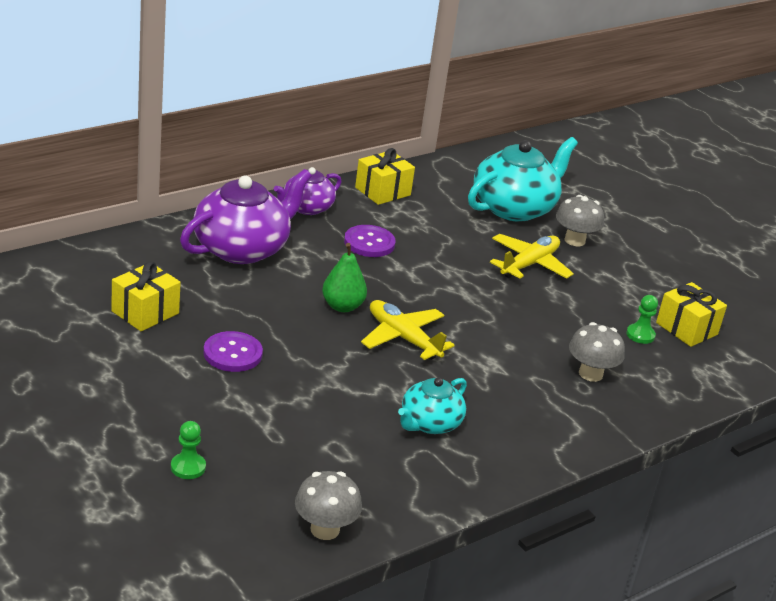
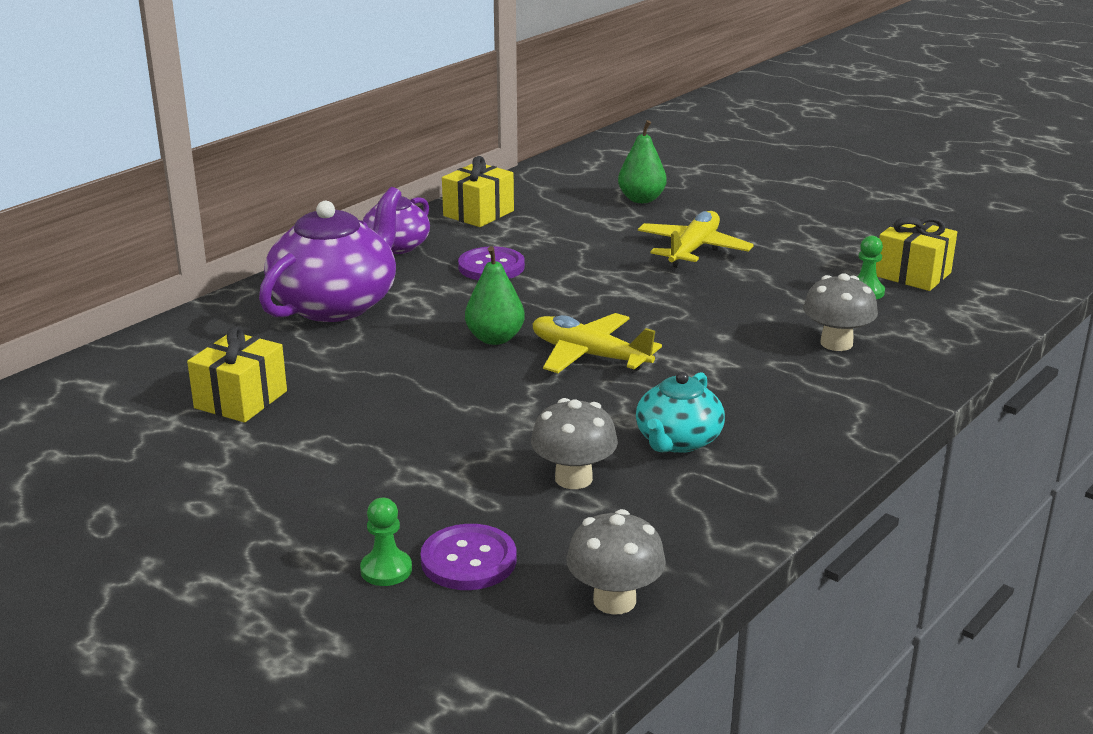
camera: 10 degrees left, 5 degrees down
(232, 353) = (381, 420): purple button -> purple button (468, 560)
(514, 208) = (641, 199): turquoise teapot -> green pear
(574, 240) = (729, 216): grey mushroom -> grey mushroom (573, 478)

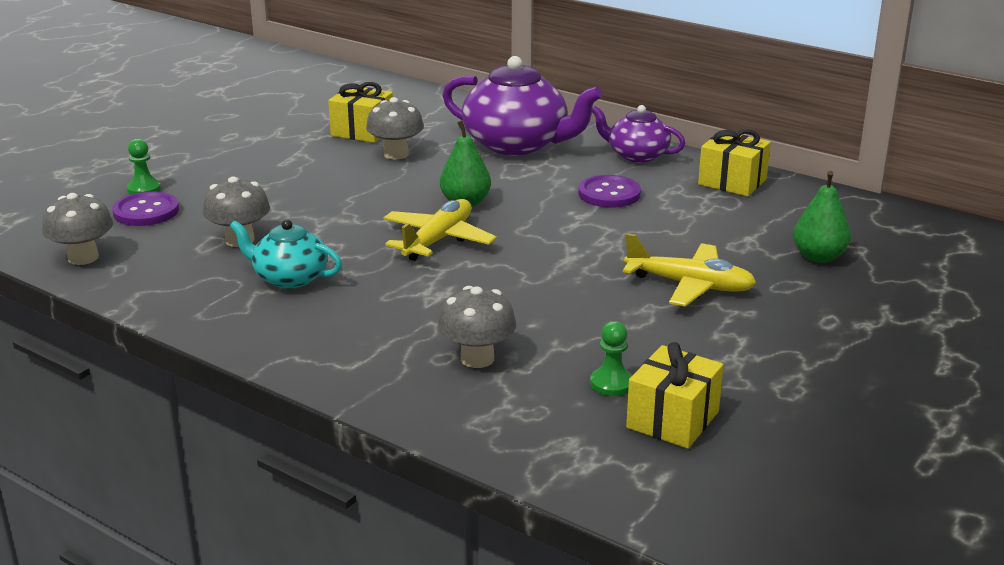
camera: 85 degrees right, 0 degrees up
(333, 377) = (396, 154): none -> grey mushroom

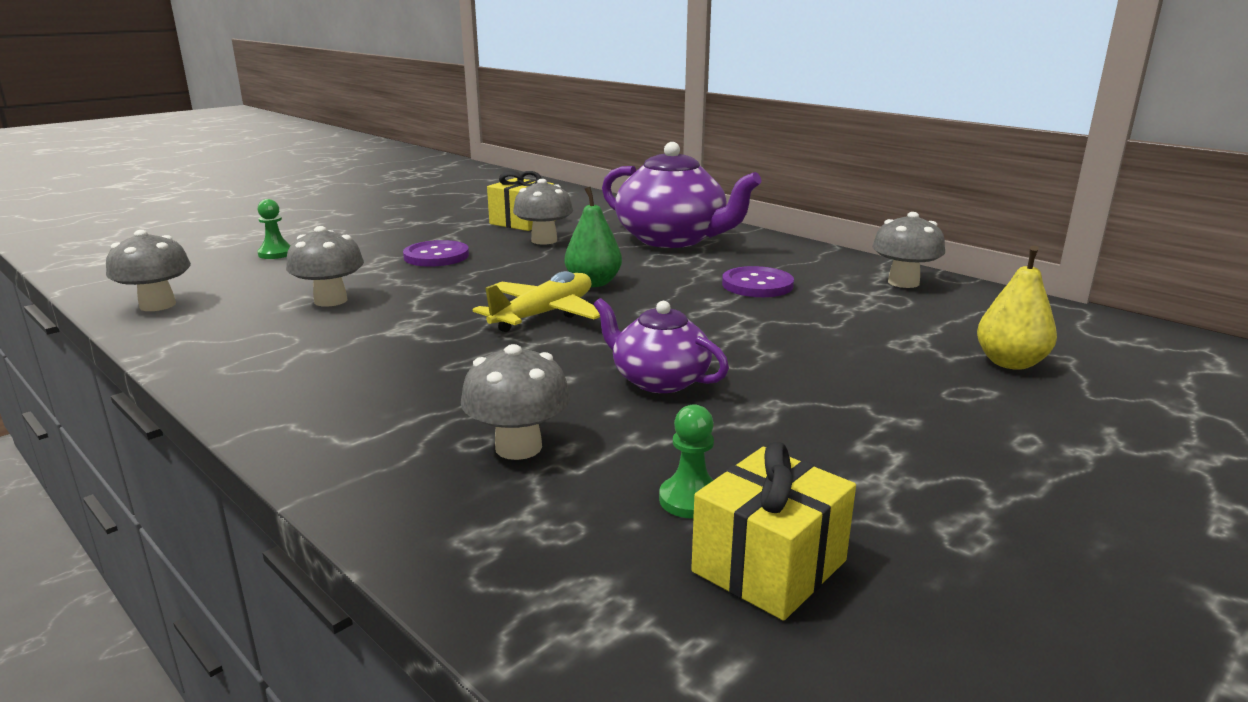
camera: 10 degrees right, 5 degrees down
(146, 211) = (260, 271): purple button -> purple button (436, 256)
(289, 278) = (353, 339): turquoise teapot -> none
(637, 155) = (798, 254): purple teapot -> purple teapot (659, 380)
(689, 285) = (833, 382): yellow plane -> none
(732, 182) = (903, 282): yellow gift -> grey mushroom
(818, 257) = (1010, 363): green pear -> yellow pear

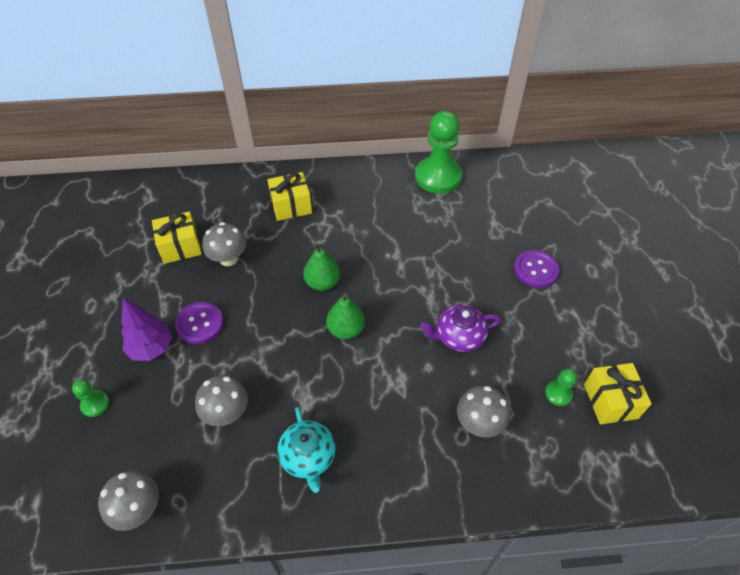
camera: 50 degrees left, 30 degrees up
(313, 356) = (308, 457): none -> turquoise teapot
(375, 250) = (151, 348): none -> purple tree
(544, 314) = (346, 330): yellow plane -> green pear
(672, 239) = (291, 206): purple teapot -> yellow gift
(757, 285) = (390, 225): purple button -> purple button (536, 270)
(903, 282) = (438, 177): grey mushroom -> green pawn
(1010, 363) = (538, 219): yellow pear -> none

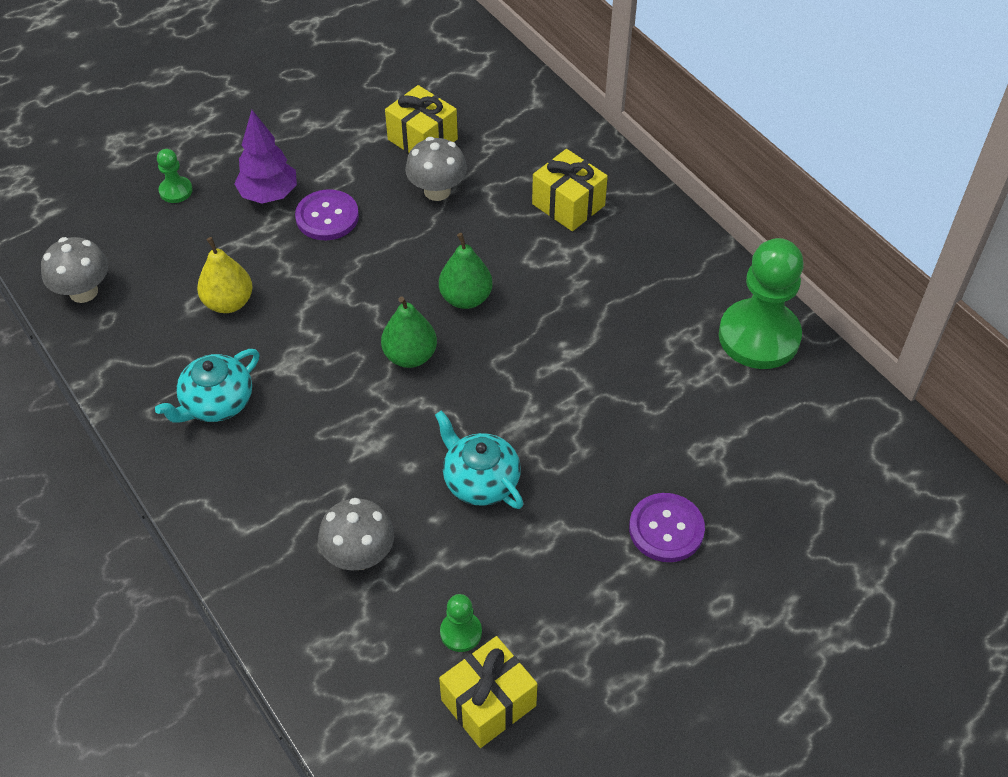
camera: 60 degrees right, 0 degrees up
(226, 413) = (229, 302): grey mushroom -> yellow pear
(459, 336) = (480, 480): purple teapot -> turquoise teapot

